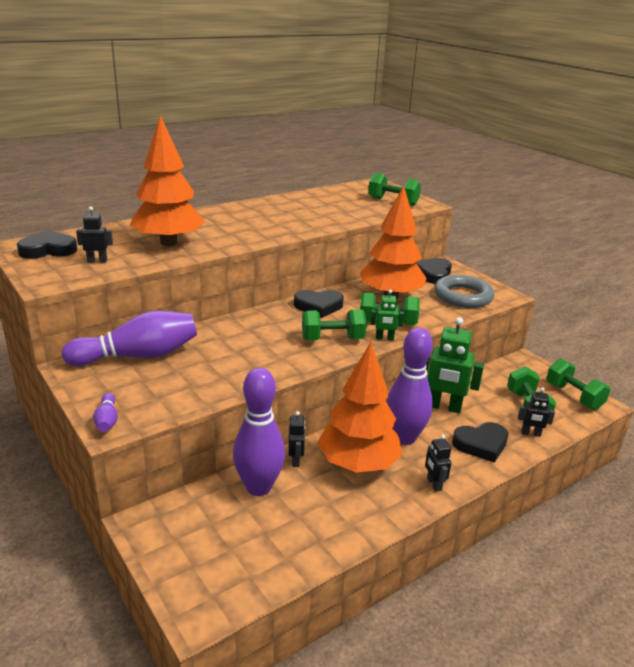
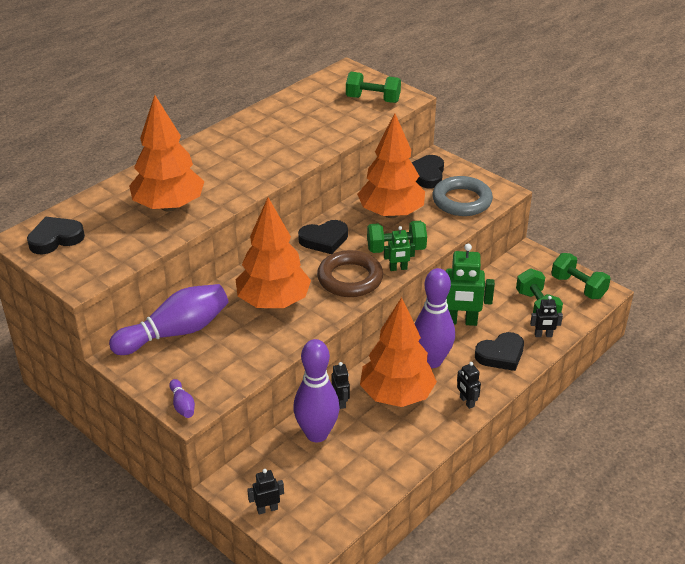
camera: 10 degrees left, 10 degrees up
(97, 260) = (112, 244): black robot -> black robot (267, 509)
(248, 346) = (274, 302): none -> orange tree
(332, 339) = (350, 278): green dumbbell -> brown ring

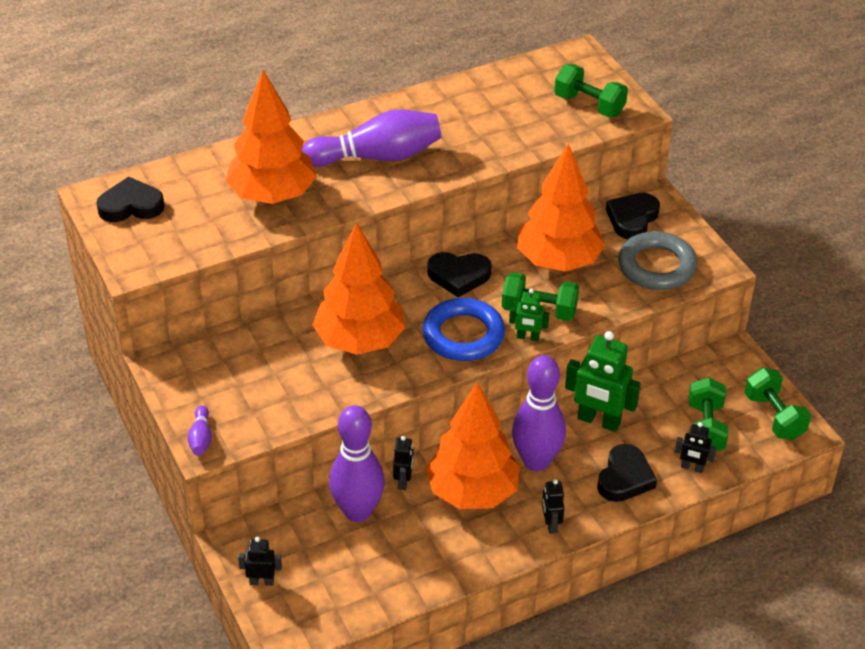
camera: 20 degrees right, 5 degrees up
(176, 332) = (233, 349): purple bowling pin -> purple bowling pin (377, 157)
(350, 278) = (463, 335): brown ring -> blue ring
(501, 355) = (624, 478): black heart -> black heart turned 60 degrees counterclockwise

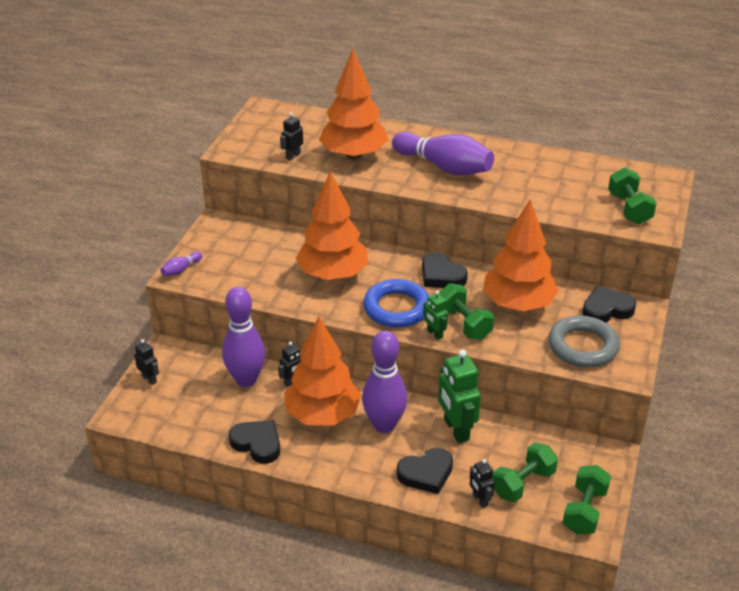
camera: 45 degrees right, 5 degrees down
(131, 206) = (273, 121): black heart -> black heart (257, 443)
(550, 524) = (342, 466): black robot -> black robot (293, 156)

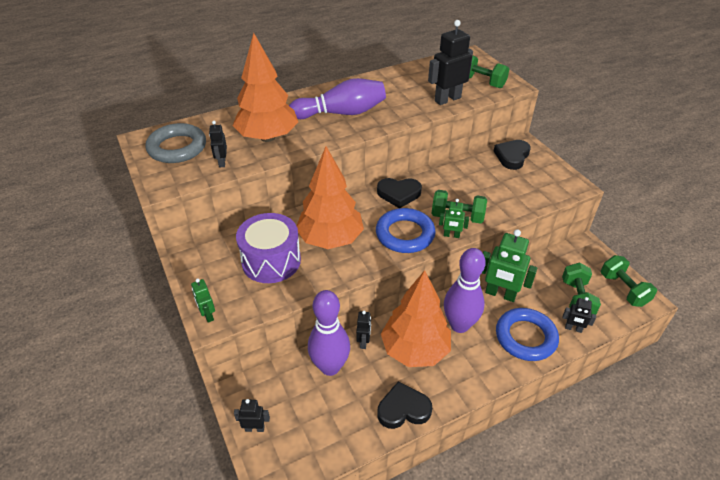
camera: 45 degrees left, 5 degrees up
(181, 270) = (208, 315): purple bowling pin -> green robot
(269, 262) = (271, 261): none -> purple drum
(426, 474) = (525, 337): black heart -> blue ring
(518, 304) = (466, 184): orange tree -> none
(563, 206) = (447, 99): none -> black robot
(582, 346) = (534, 186): grey ring -> grey ring (177, 148)

